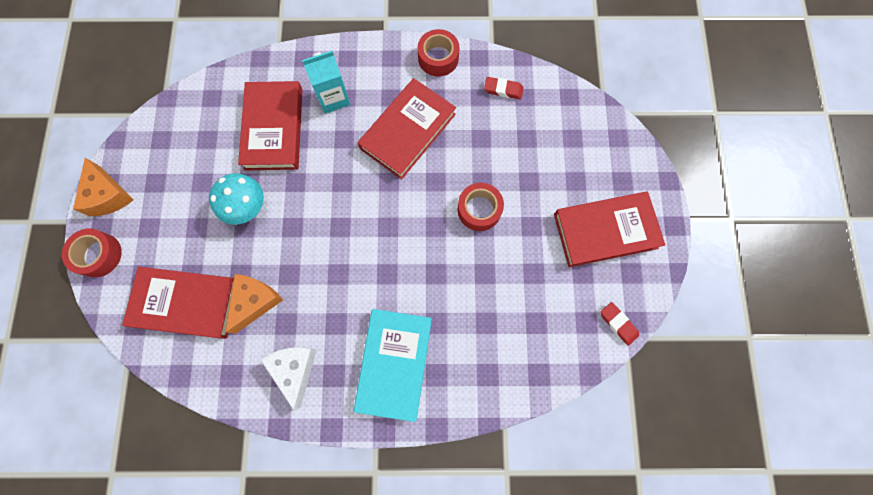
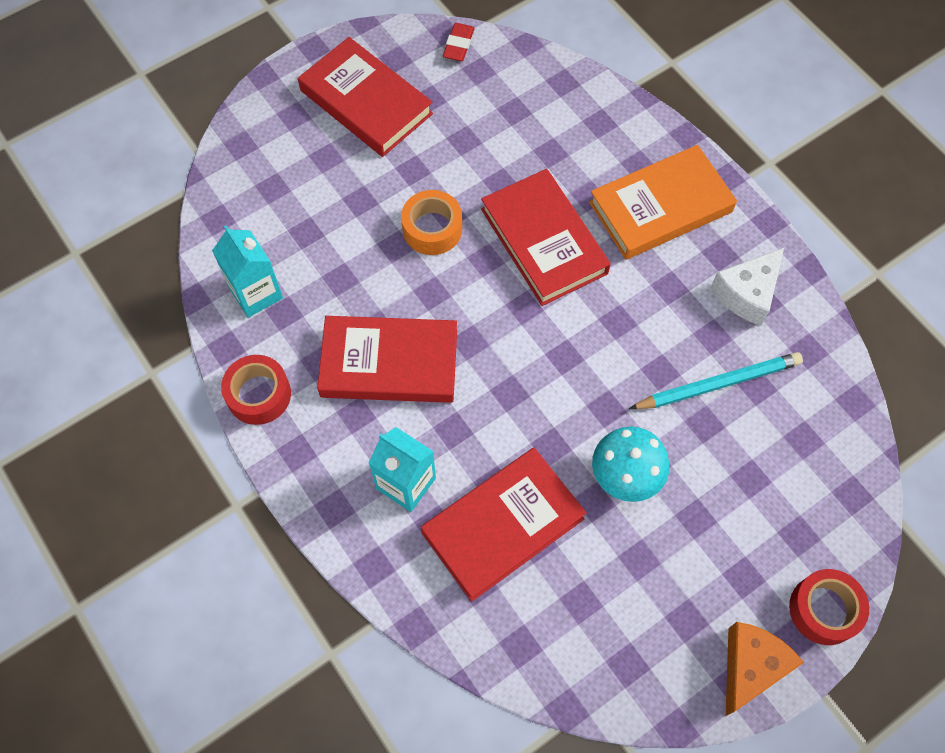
camera: 125 degrees left, 10 degrees down
(186, 303) = (783, 457): red book -> red book (544, 241)
(255, 301) = (718, 384): orange cheese -> turquoise pencil
(394, 363) = (660, 207): turquoise book -> orange book
(479, 210) = (432, 229): red tape -> orange tape
(503, 90) = (256, 293): red eraser -> turquoise carton

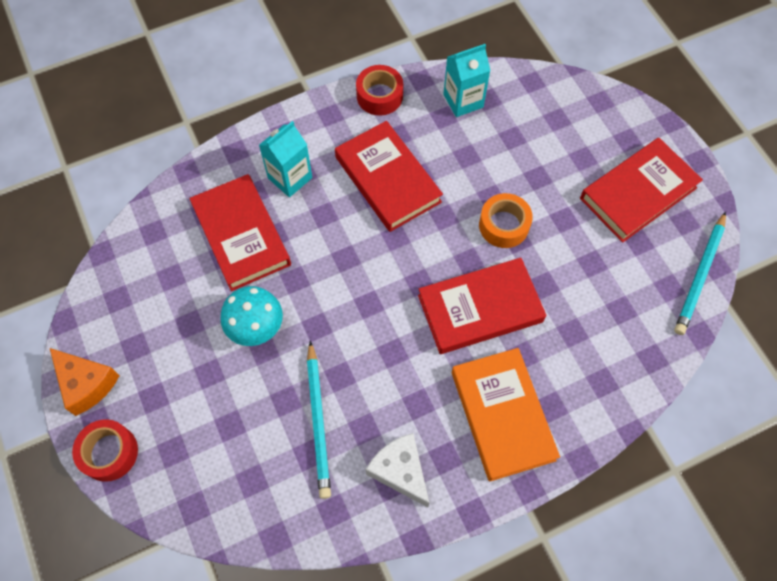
camera: 100 degrees right, 0 degrees up
(389, 363) = (387, 179): red book -> red book turned 45 degrees counterclockwise
(458, 45) = (700, 275): red eraser -> turquoise pencil

